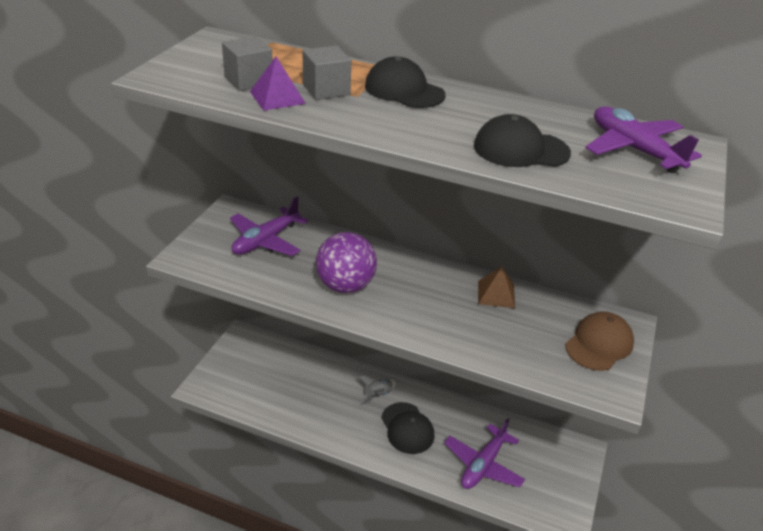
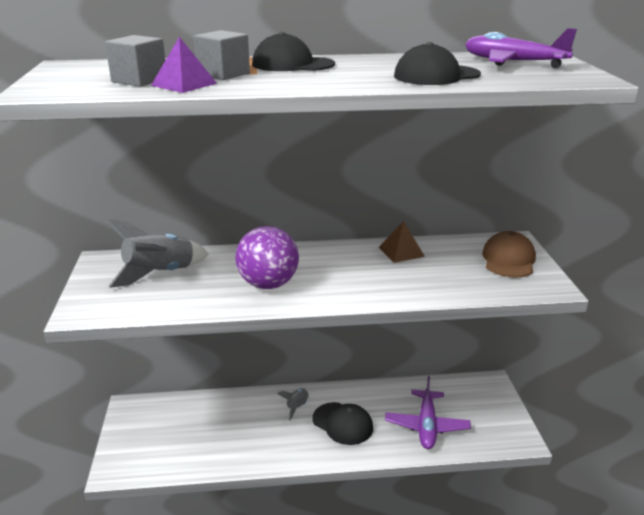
camera: 25 degrees left, 10 degrees down
(266, 240) = (160, 274): purple plane -> grey rocket

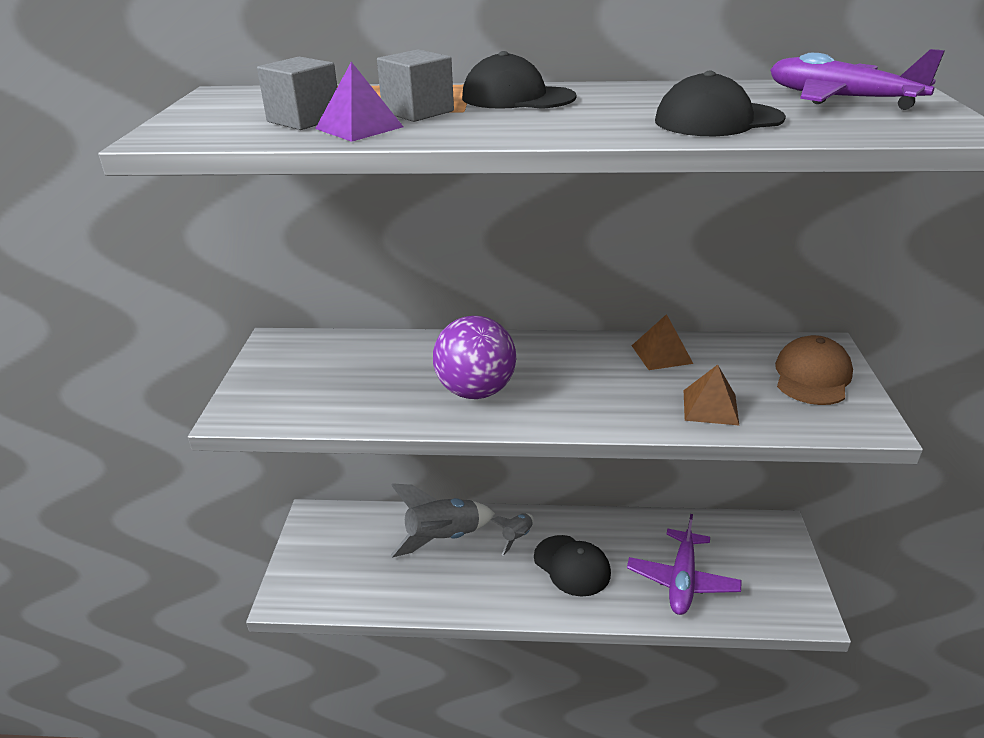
camera: 10 degrees right, 5 degrees up
(160, 274) = (342, 366): grey rocket -> grey rocket (443, 538)
(441, 284) = (710, 407): none -> brown pyramid

